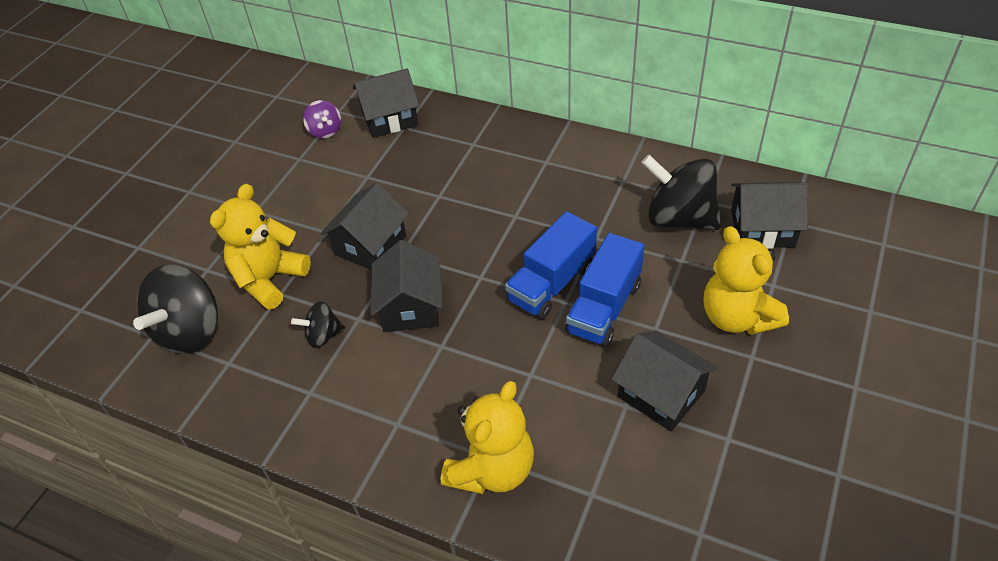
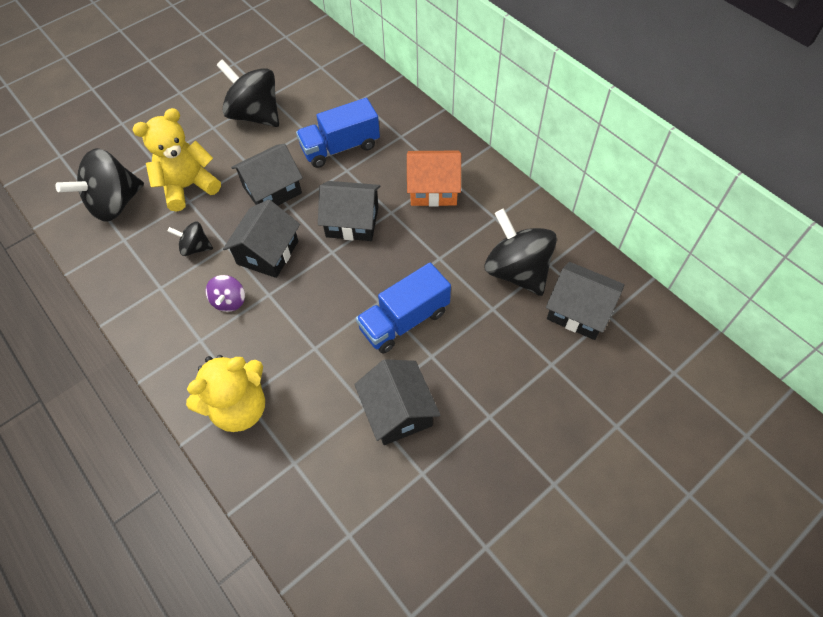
camera: 25 degrees right, 10 degrees up
(297, 181) = (255, 115): none -> black spinning top
(325, 131) = (301, 80): purple spinning top -> purple spinning top (229, 301)
(389, 118) = (353, 88): black house -> black house (352, 221)
(542, 178) = (433, 189): none -> orange house
(551, 283) = (379, 281): blue truck -> blue truck (340, 147)
(737, 317) = (502, 378): yellow teddy bear -> none

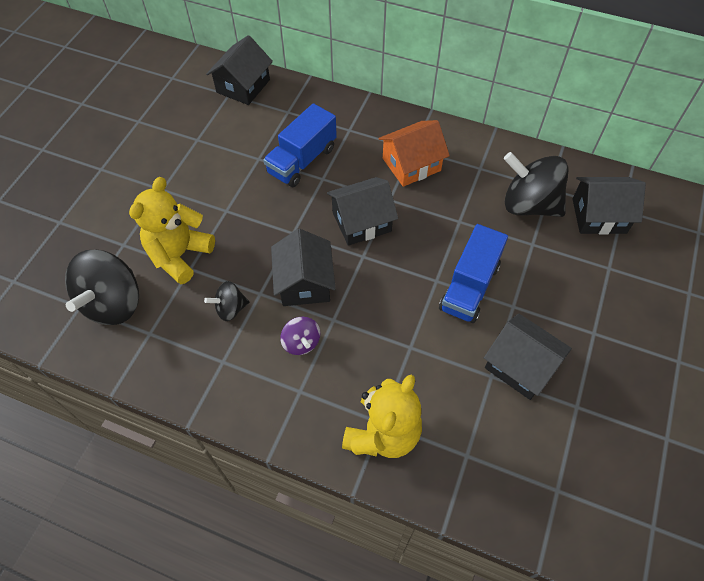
camera: 30 degrees left, 0 degrees up
(255, 115) = (197, 161): black spinning top -> none
(272, 190) = (266, 224): black house -> black house (243, 86)

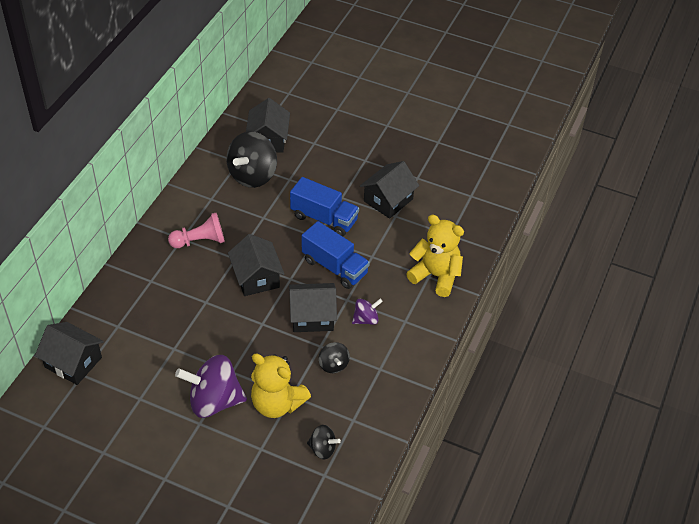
camera: 90 degrees left, 10 degrees down
(113, 303) = (323, 449): black spinning top -> black spinning top, size x0.51
(188, 198) = (214, 401): none -> purple spinning top
(302, 160) = (182, 316): blue truck -> blue truck (334, 267)
(411, 164) = (200, 241): orange house -> pink pawn

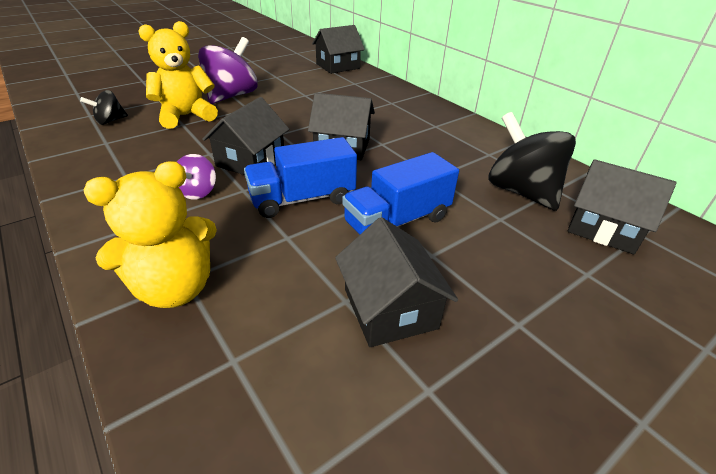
camera: 120 degrees right, 10 degrees down
(200, 241) = (424, 132): pink pawn -> none
(333, 365) = (176, 152): black spinning top -> none

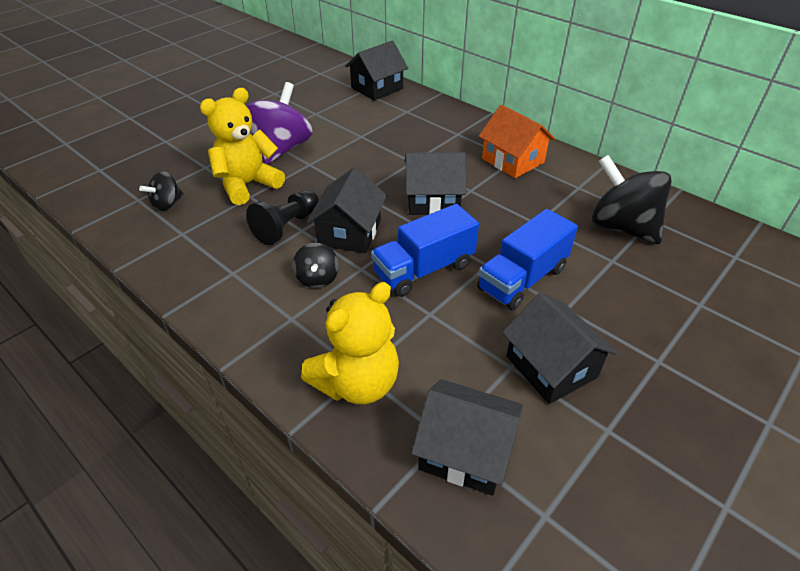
camera: 10 degrees left, 5 degrees up
(198, 149) = (287, 226): none -> black pawn
(198, 192) = (317, 278): purple spinning top -> black spinning top
(433, 127) = (512, 160): none -> orange house
(604, 228) = (703, 255): black house -> black house (465, 451)

